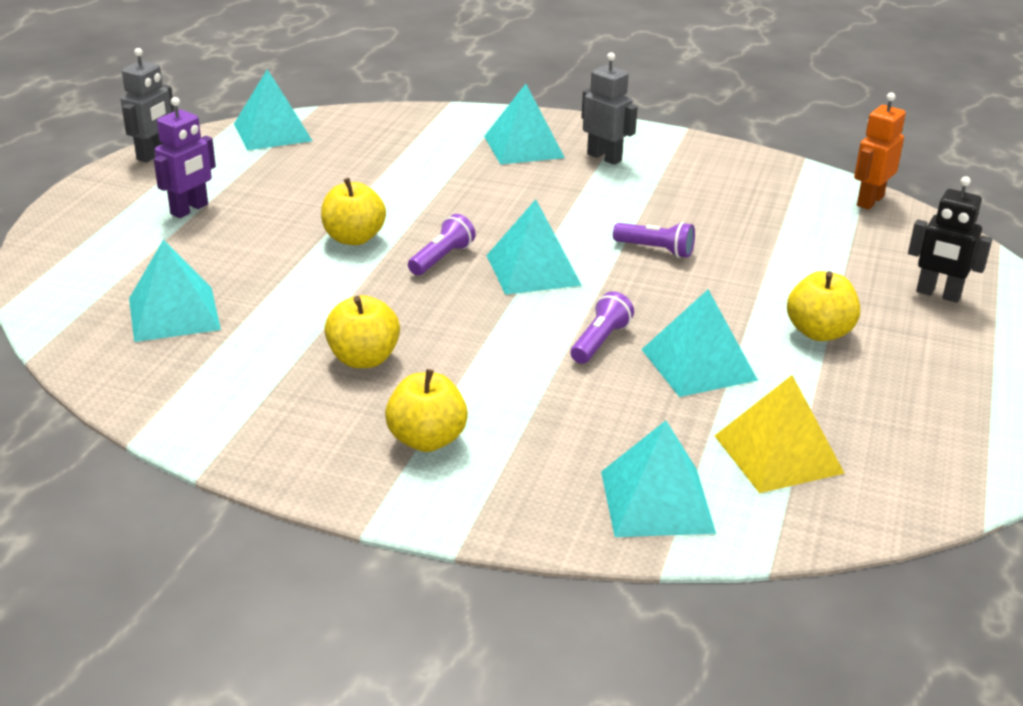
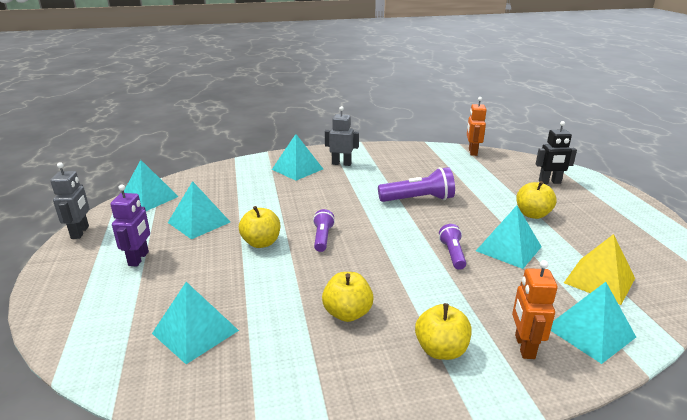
camera: 30 degrees left, 5 degrees down
(533, 270) = (375, 228): turquoise pyramid -> turquoise pyramid (199, 222)
(538, 479) = (524, 347): none -> orange robot
(655, 250) = (418, 199): purple flashlight -> purple flashlight, size x1.68

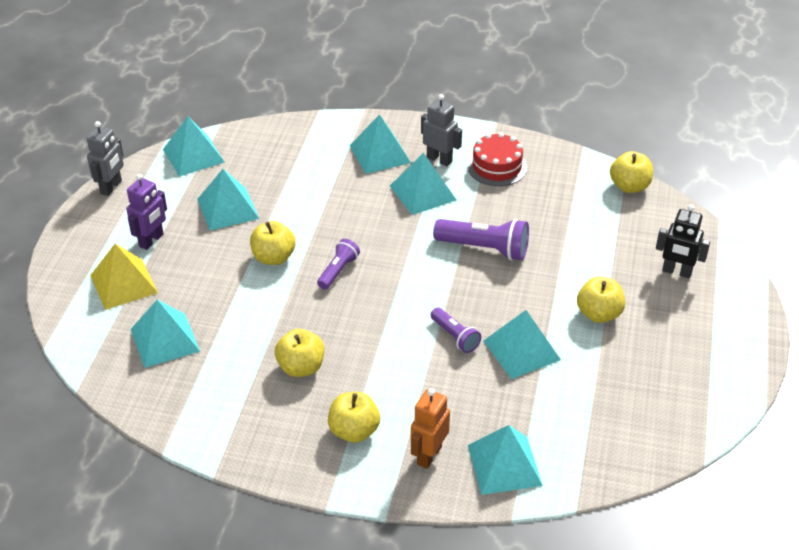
camera: 25 degrees right, 15 degrees up
(346, 181) = (422, 192): none -> turquoise pyramid
(382, 159) = (497, 166): none -> red cake
(452, 254) = (455, 336): purple flashlight -> purple flashlight turned 120 degrees clockwise
(472, 152) = (629, 186): orange robot -> yellow apple
(599, 280) = (577, 419): yellow pyramid -> yellow pyramid (124, 284)

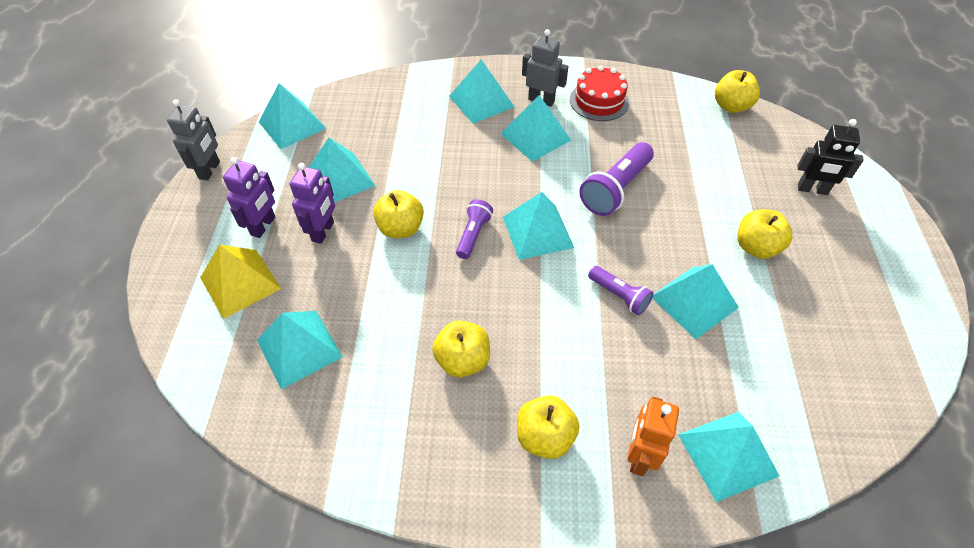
camera: 10 degrees left, 10 degrees up
(203, 252) = (323, 232): none -> purple robot
(398, 276) = (537, 232): none -> turquoise pyramid
(484, 248) = (616, 189): purple flashlight -> purple flashlight turned 120 degrees clockwise

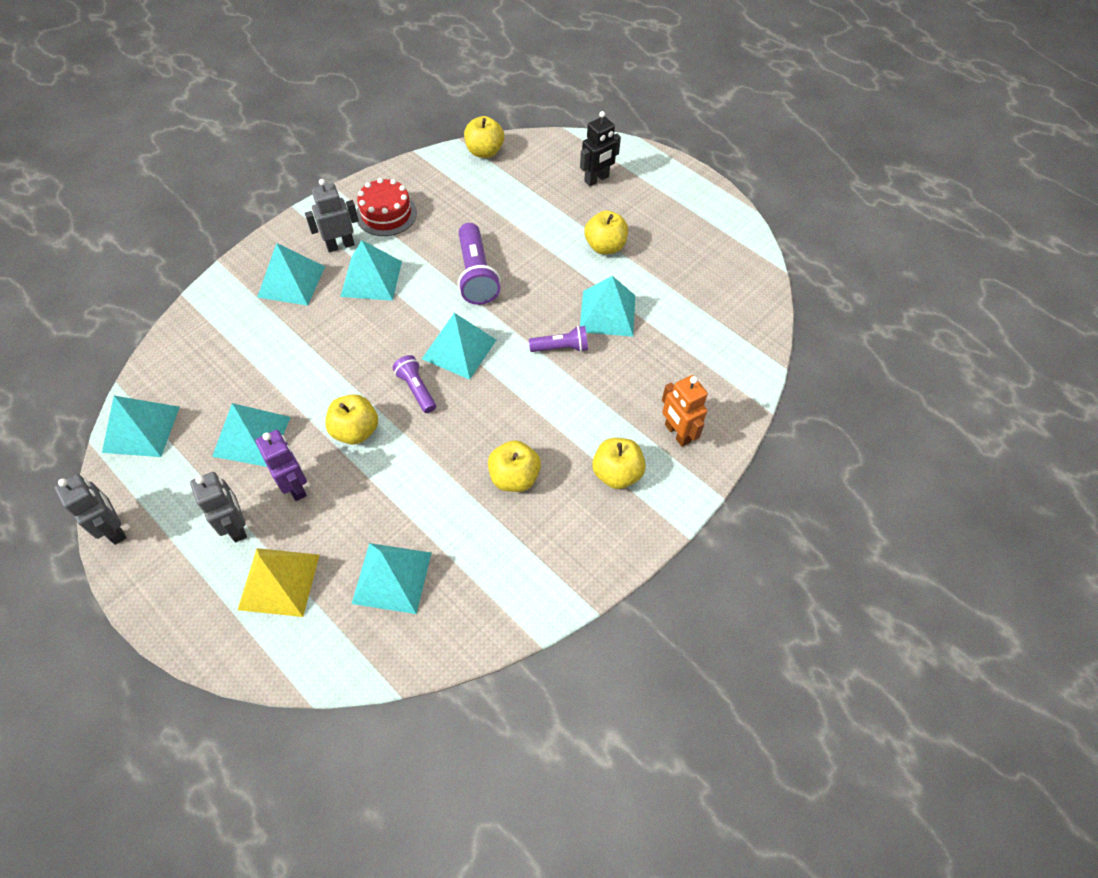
camera: 50 degrees left, 5 degrees up
(263, 226) = (237, 526): purple robot -> grey robot
(727, 454) = (717, 388): turquoise pyramid -> none

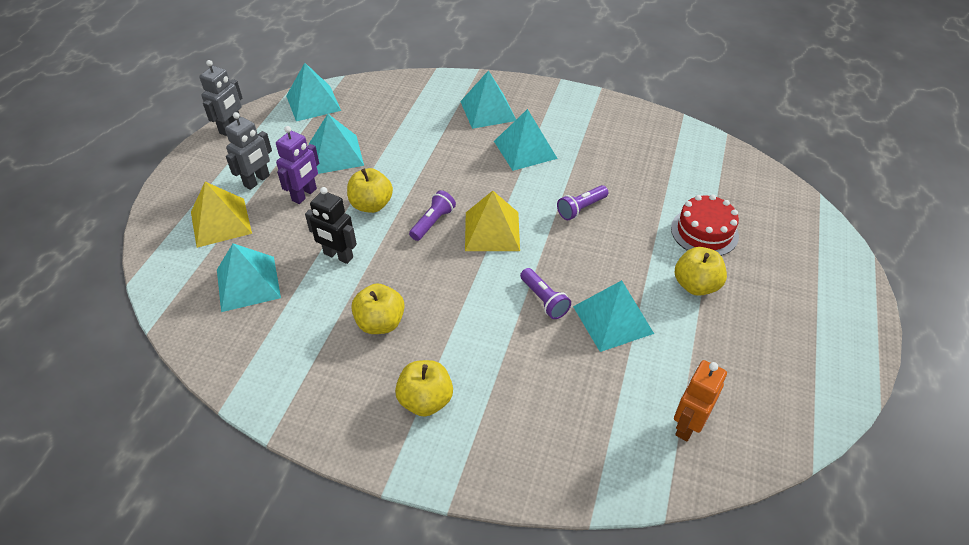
camera: 65 degrees right, 10 degrees down
(340, 245) = (544, 119): grey robot -> none
(386, 214) = (599, 129): red cake -> red cake (704, 232)
(459, 349) = (492, 231): turquoise pyramid -> yellow pyramid
(476, 275) = (581, 208): purple flashlight -> purple flashlight, size x0.60
(484, 152) = (729, 155): yellow apple -> none
(596, 179) = (778, 245): black robot -> black robot (338, 256)
(677, 433) = (503, 436): orange robot -> orange robot (687, 425)

